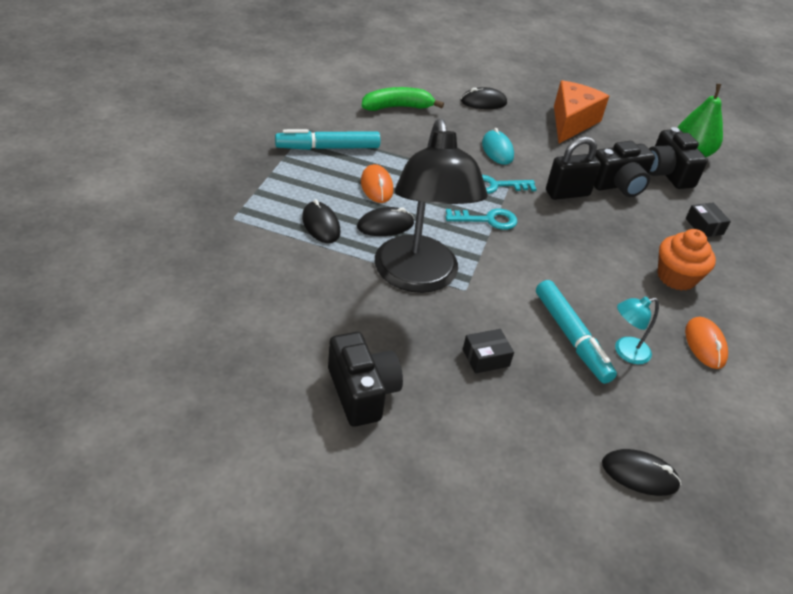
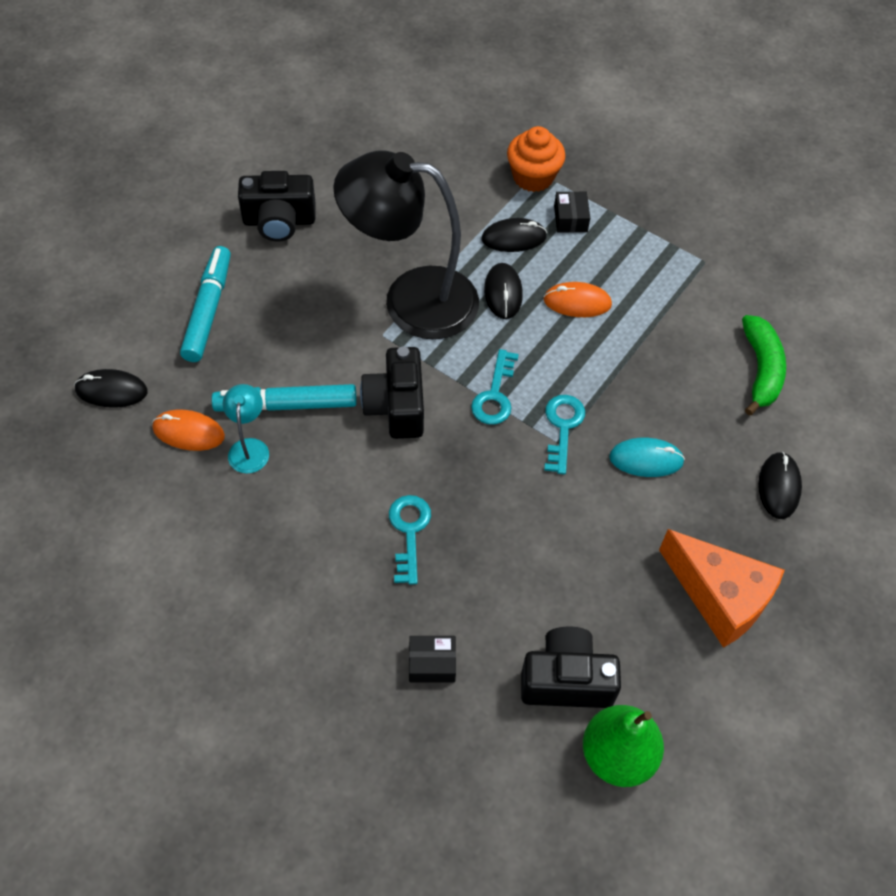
camera: 110 degrees right, 15 degrees up
(327, 148) = (662, 273): turquoise marker -> turquoise marker (208, 310)
(486, 358) = (285, 321): black box -> black box (570, 219)
(567, 193) = (535, 509): black padlock -> none
(618, 185) = (545, 589): black camera -> black camera (396, 406)
(627, 248) = (409, 532): none -> turquoise key
(639, 474) = (111, 391): black mouse -> black mouse turned 60 degrees clockwise
(676, 277) = (343, 565): orange cupcake -> orange cupcake (533, 177)
(705, 345) = (230, 536): orange mouse -> orange mouse (188, 432)

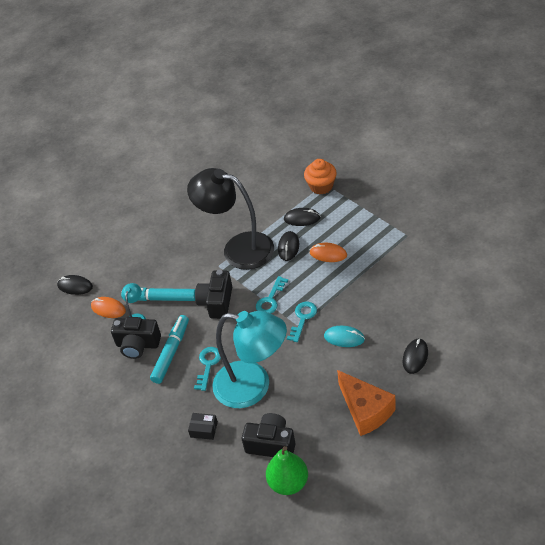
camera: 20 degrees right, 10 degrees down
(208, 310) = (132, 249): turquoise marker -> turquoise marker (171, 352)
(279, 221) = (178, 205): black camera -> black camera (138, 345)
(505, 568) = (253, 387): none -> turquoise lamp
(570, 219) = (336, 209): black box -> none
(761, 370) = (423, 295): green banana -> none

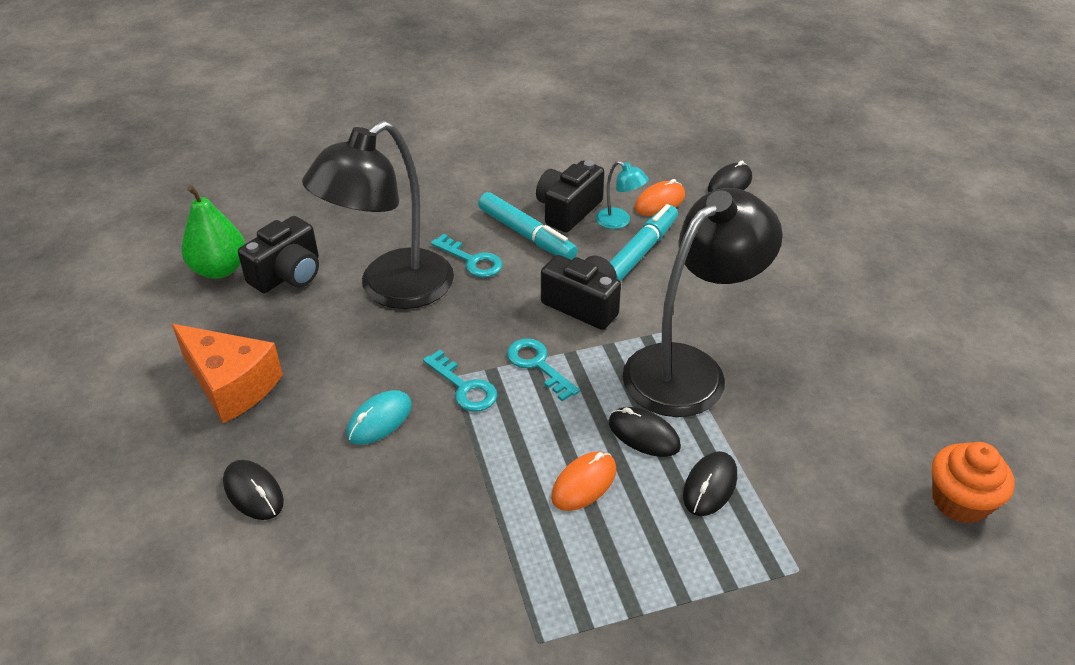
camera: 110 degrees right, 5 degrees down
(204, 429) = (373, 226): black box -> none
(253, 387) = (392, 289): turquoise lamp -> black lamp
(321, 186) = (793, 561): orange cupcake -> orange cupcake (959, 501)
(365, 410) = (231, 385): orange cheese -> orange cheese turned 135 degrees counterclockwise

